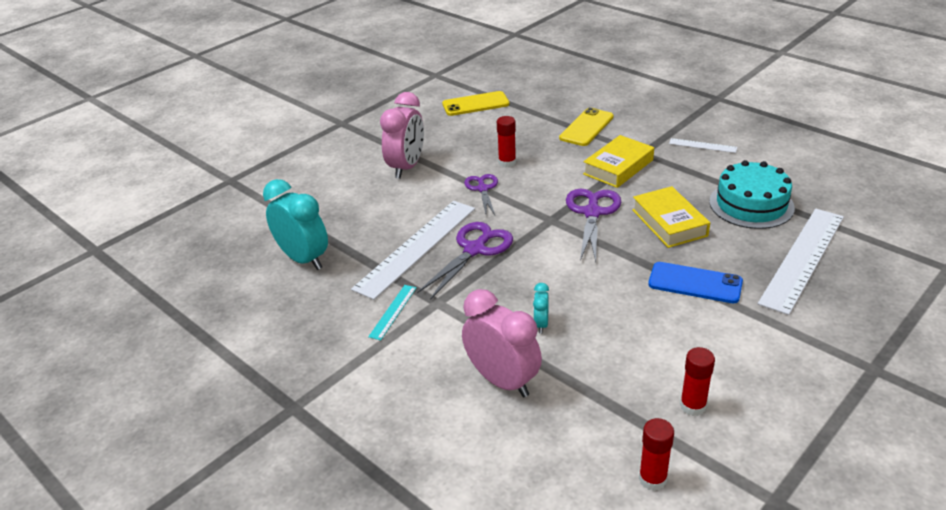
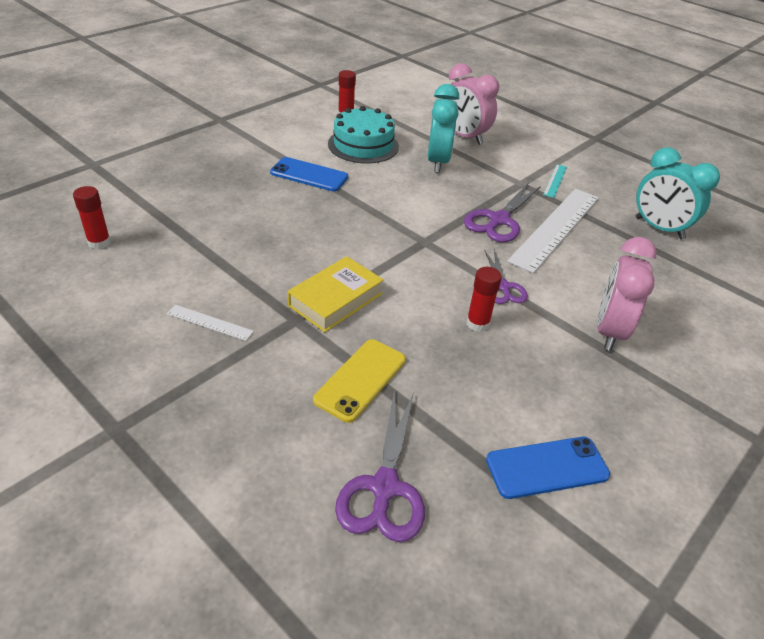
camera: 175 degrees right, 5 degrees up
(475, 104) = (547, 467): yellow phone -> blue phone
(541, 324) = (438, 162): turquoise clock -> turquoise clock, size x2.17
(592, 213) = (381, 244): purple scissors -> purple scissors (384, 488)
(652, 479) = (380, 95): red glue stick -> red glue stick (99, 243)
(669, 223) = (306, 225): yellow book -> none
(751, 204) = (210, 235): turquoise cake -> turquoise cake (363, 145)
(803, 258) = (205, 183): white ruler -> none

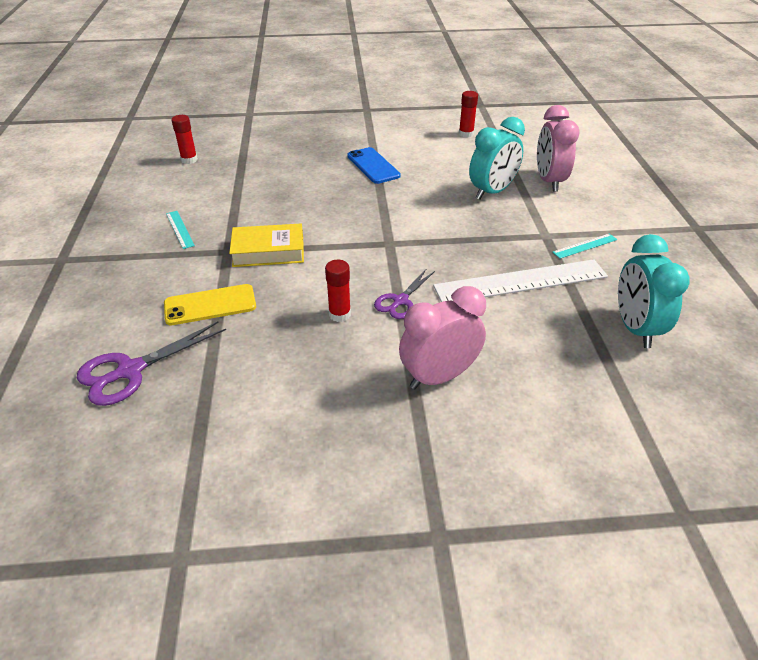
camera: 45 degrees right, 0 degrees up
(210, 322) = (180, 229): white ruler -> turquoise ruler
(363, 145) = (447, 159): turquoise cake -> none
(499, 220) = (476, 254): purple scissors -> none
(547, 467) = (238, 428): blue phone -> none

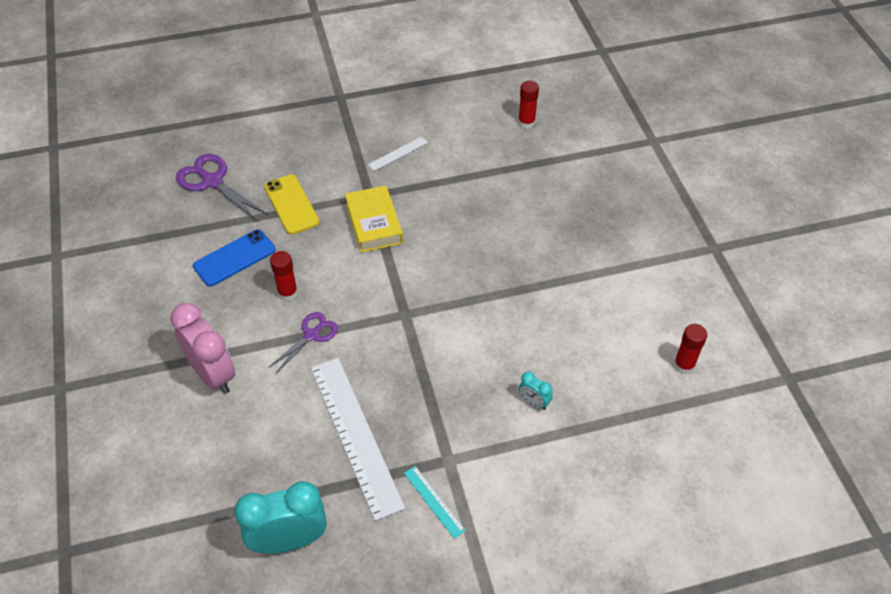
camera: 80 degrees right, 10 degrees up
(180, 229) = (398, 153): turquoise ruler -> white ruler
(373, 166) = (562, 277): blue phone -> blue phone (234, 258)
(400, 301) = (311, 335): purple scissors -> purple scissors turned 105 degrees clockwise
(492, 192) = (534, 402): turquoise clock -> turquoise clock, size x0.46
(549, 181) = (579, 466): pink clock -> none

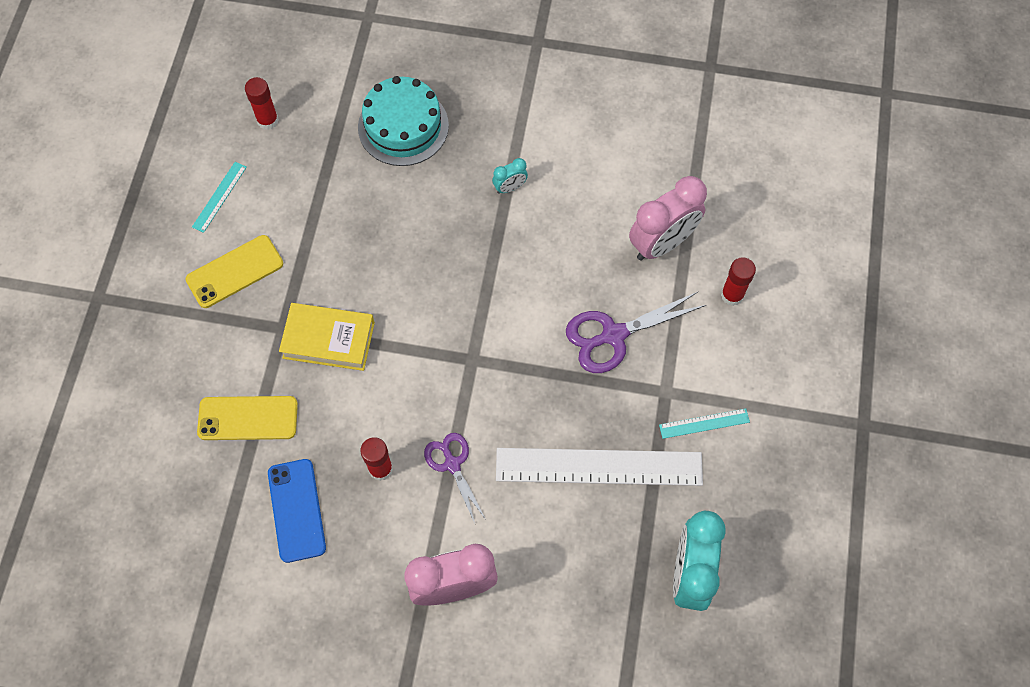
camera: 65 degrees left, 15 degrees up
(212, 182) = (155, 497): purple scissors -> purple scissors (613, 335)
(398, 153) = (235, 272): white ruler -> yellow phone
(450, 123) = (219, 197): none -> turquoise ruler
(534, 402) = (637, 287): turquoise clock -> turquoise clock (510, 187)
(575, 196) = (403, 126): none -> turquoise cake
(587, 405) = (662, 243): none -> pink clock
(684, 365) = (657, 140): red glue stick -> red glue stick (732, 295)

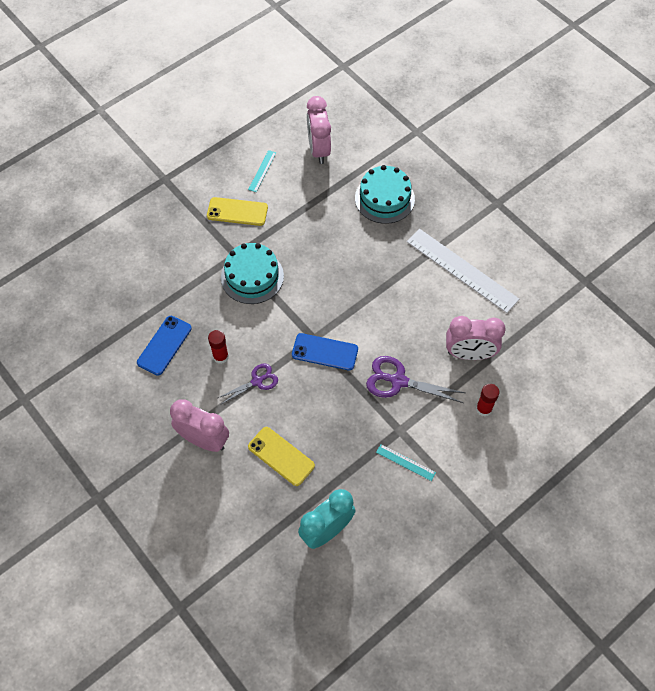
camera: 40 degrees right, 5 degrees down
(219, 197) = (262, 171): turquoise ruler -> turquoise ruler turned 45 degrees counterclockwise
(248, 418) = (181, 285): yellow phone -> yellow phone (281, 456)
(268, 120) = (319, 150): red glue stick -> pink clock
(329, 340) = (252, 276): yellow book -> turquoise cake
(452, 464) = (257, 381): purple scissors -> purple scissors turned 45 degrees clockwise
(500, 366) = (325, 352): none -> blue phone
(510, 187) = (412, 267): turquoise clock -> none
(599, 467) = (329, 440): white ruler -> white ruler (461, 270)

